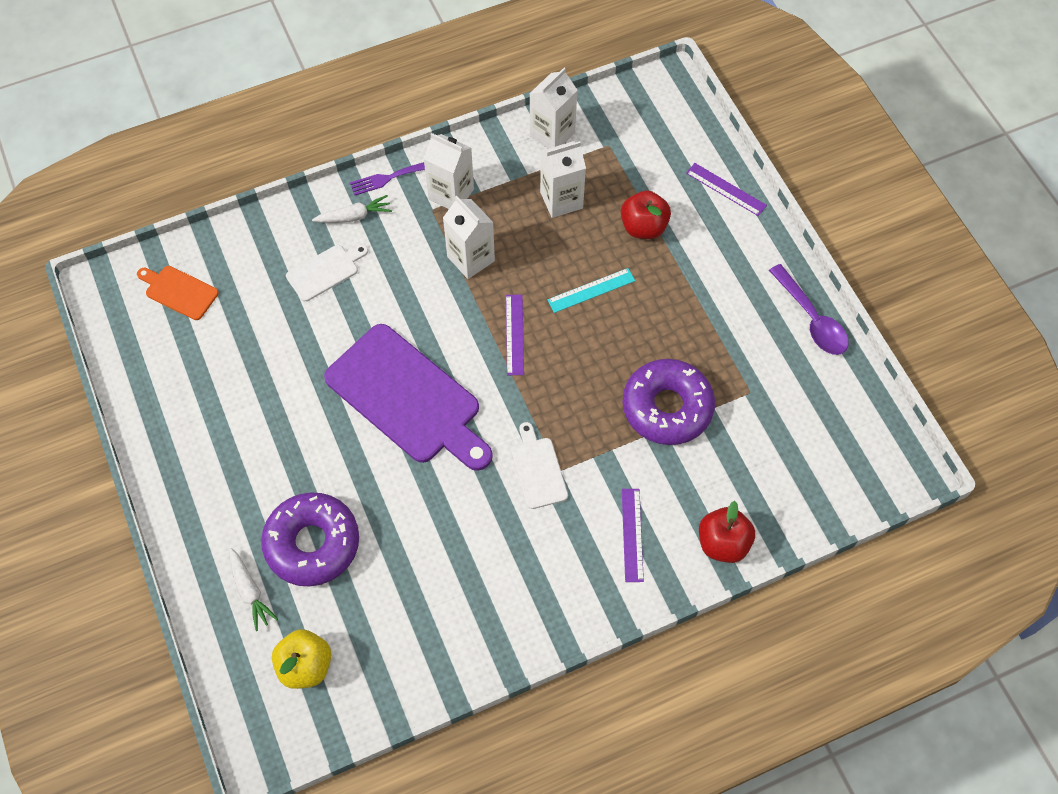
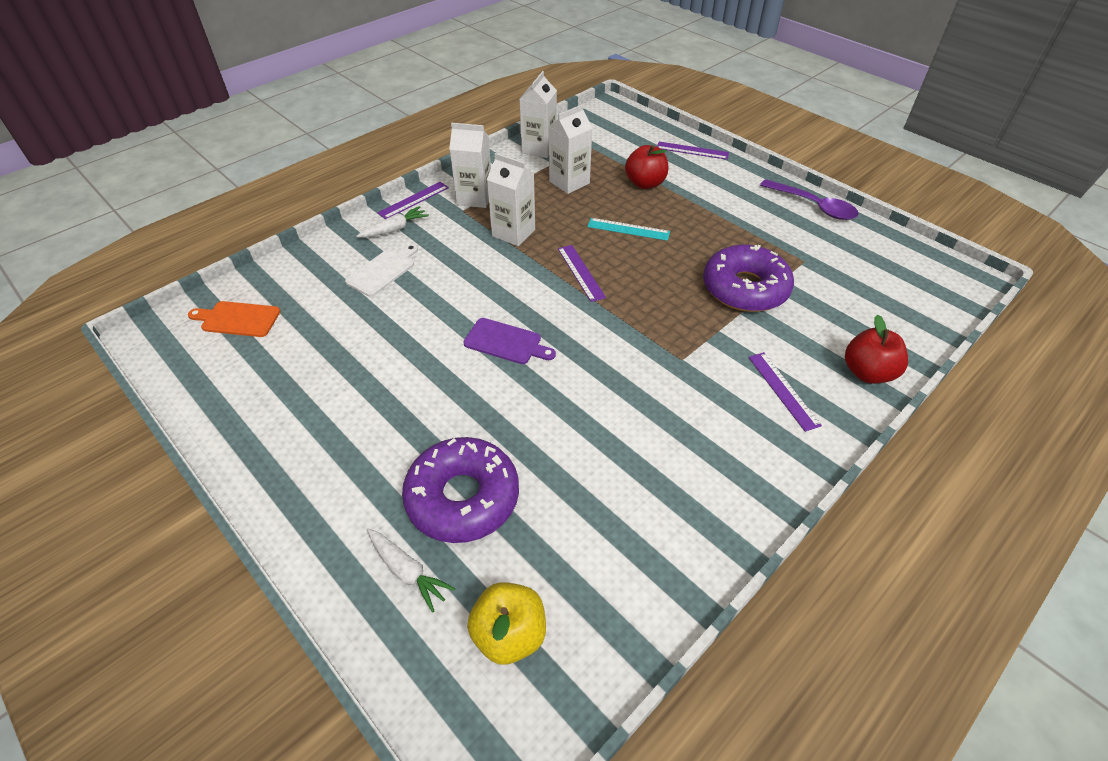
camera: 20 degrees left, 15 degrees down
(387, 178) = (414, 200): purple fork -> purple ruler
(408, 397) = (506, 342): purple cutting board -> purple cutting board, size x0.47
(538, 469) = (662, 364): white cutting board -> none
(591, 290) = (628, 229): turquoise ruler -> turquoise ruler turned 60 degrees clockwise

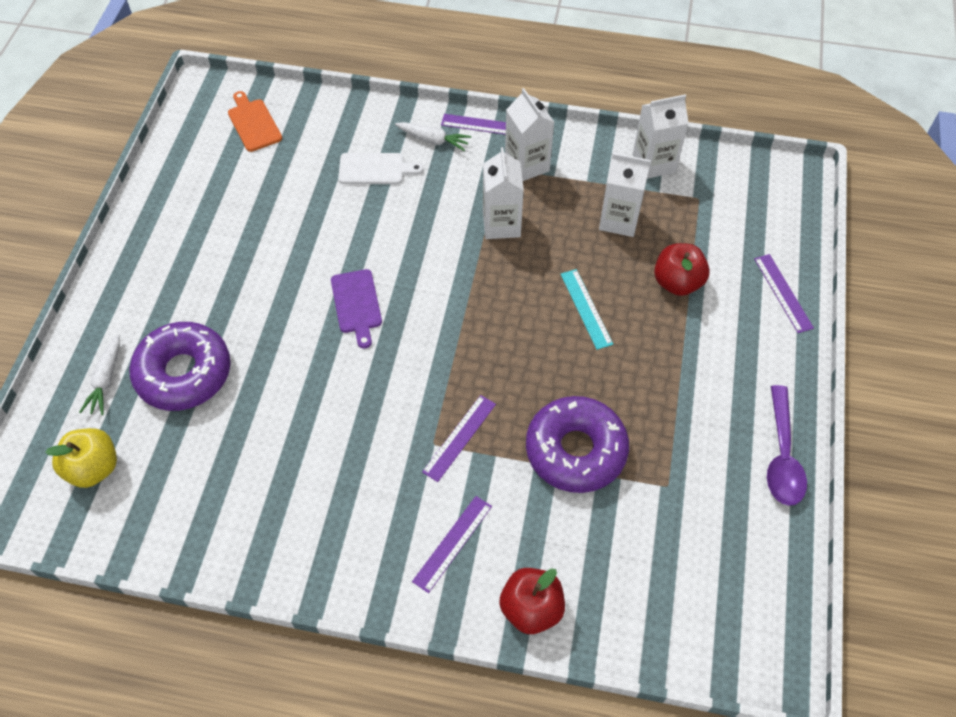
camera: 55 degrees right, 10 degrees up
(580, 272) = (488, 306): purple ruler -> purple ruler (459, 437)

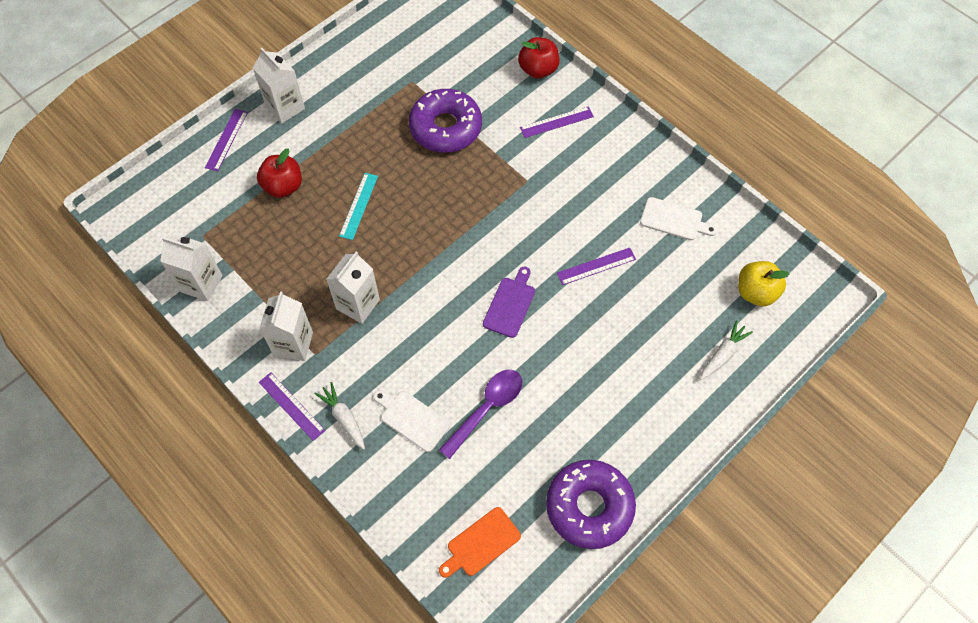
camera: 145 degrees left, 5 degrees up
(184, 373) = (664, 325): purple donut -> purple donut (589, 507)
(231, 500) = (674, 220): none -> white cutting board
(253, 123) = (481, 543): orange cutting board -> orange cutting board turned 45 degrees clockwise
(459, 437) = (508, 175): purple ruler -> purple ruler (596, 266)
(619, 220) = (273, 254): white carton -> white carton (285, 107)
(782, 456) = (334, 59): purple spoon -> purple spoon (487, 408)

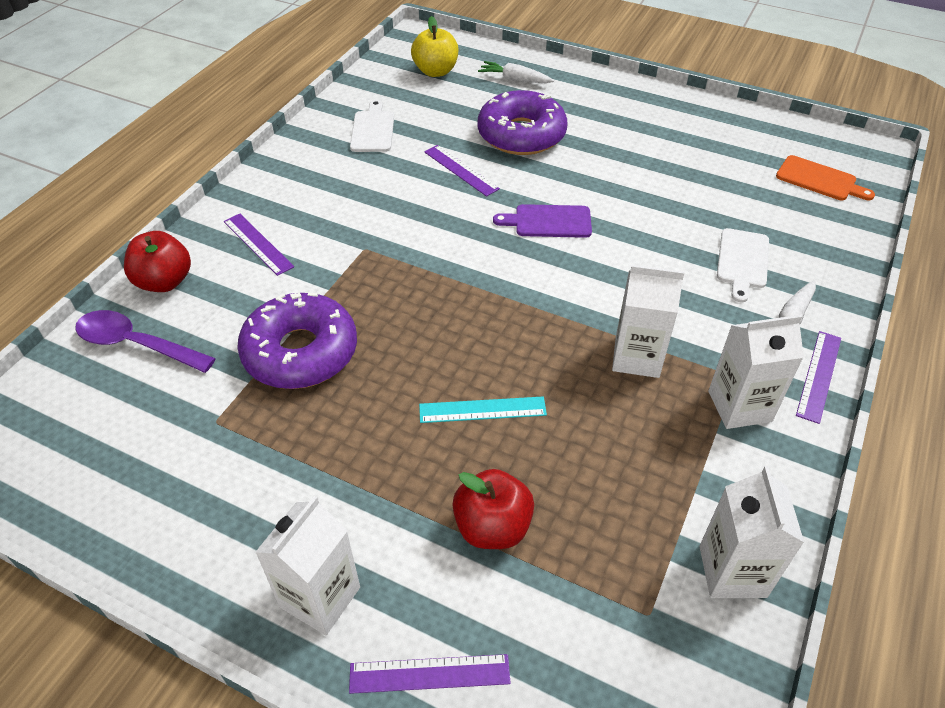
camera: 110 degrees left, 15 degrees down
(487, 408) = (684, 209): purple spoon -> purple spoon (136, 344)
(589, 507) = (724, 125): purple donut -> purple donut (521, 135)

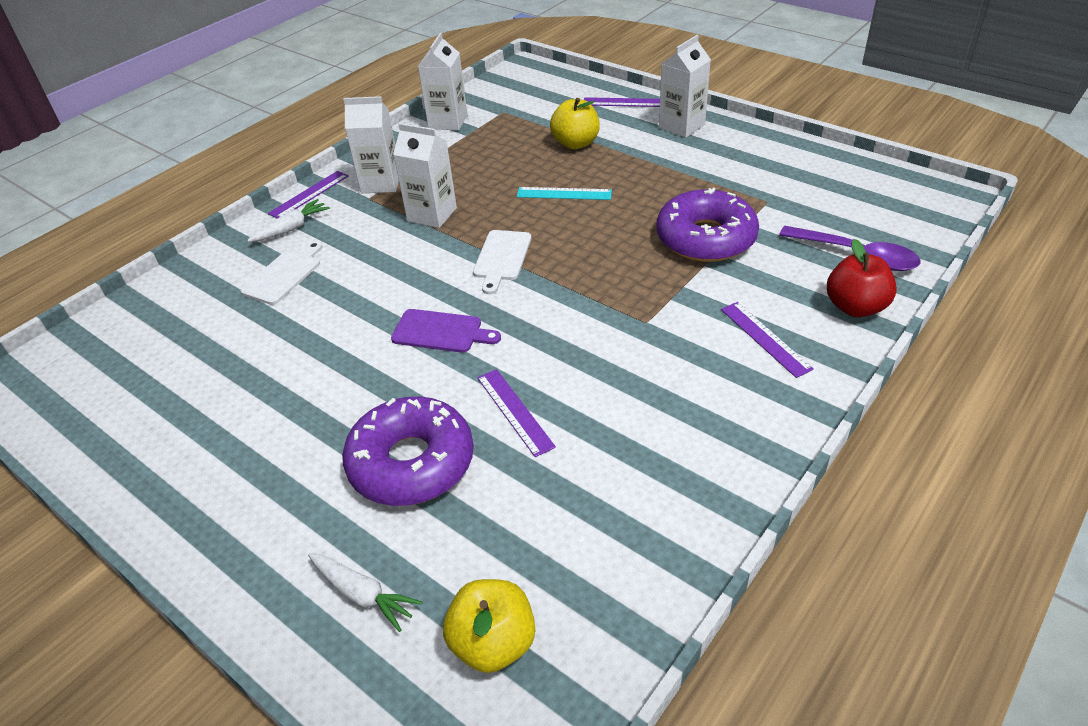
camera: 165 degrees left, 5 degrees down
(372, 130) = (624, 502): white cutting board -> white cutting board (502, 258)
(492, 527) = (575, 143): red apple -> yellow apple
(819, 179) = (116, 350): orange cutting board -> none

